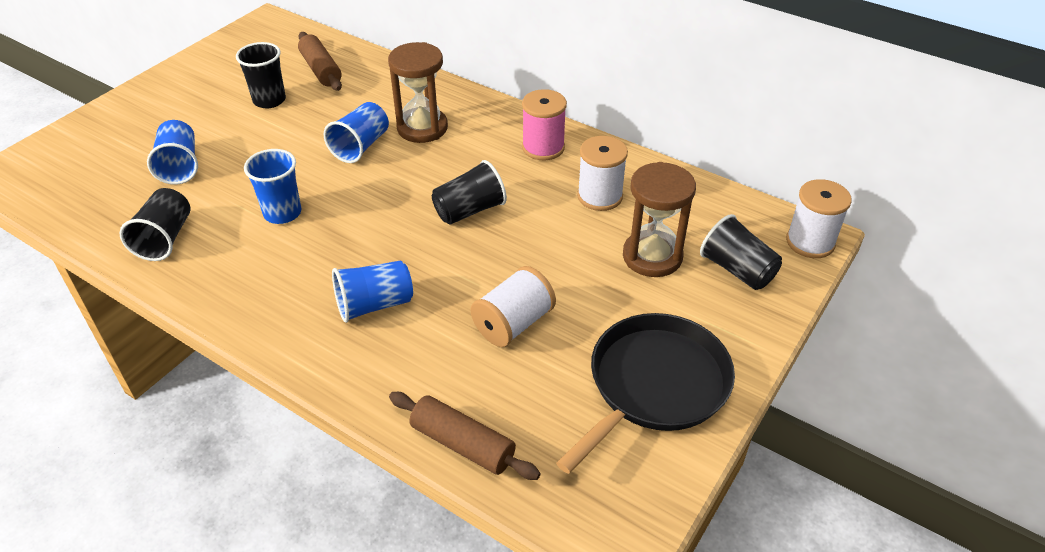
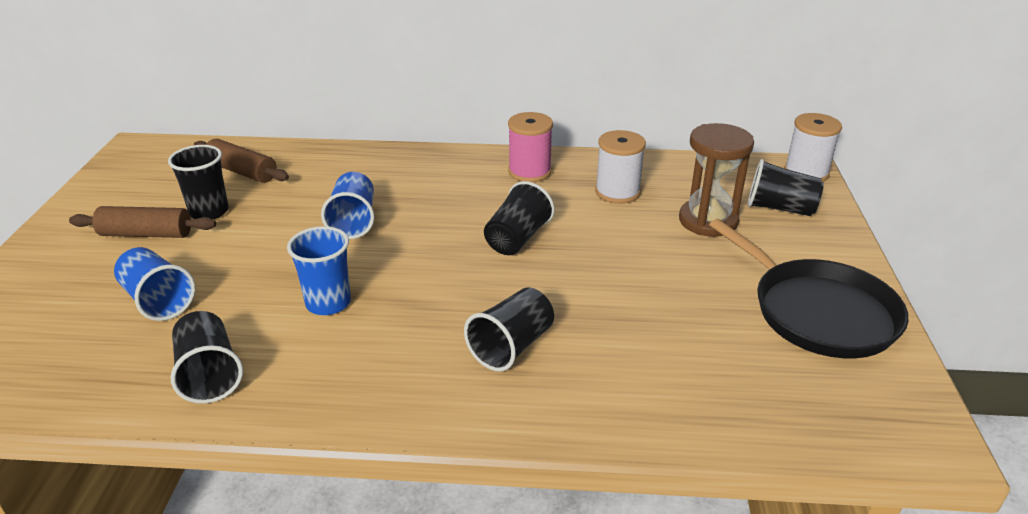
camera: 30 degrees left, 10 degrees down
(374, 305) = (511, 346): blue cup -> black cup
(422, 128) = (400, 189): brown hourglass -> none
(463, 444) = (723, 427): brown rolling pin -> brown rolling pin (146, 234)
(513, 323) = (655, 312): white spool -> none
(654, 385) = (817, 312): black pan -> black pan turned 135 degrees clockwise

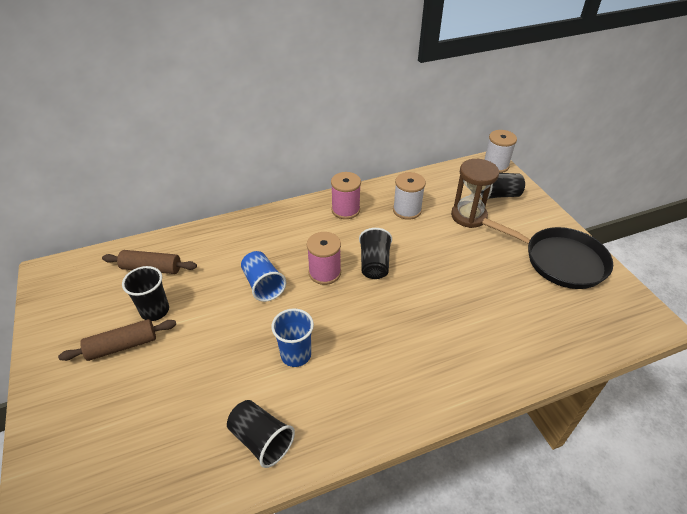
camera: 25 degrees left, 10 degrees up
(158, 301) = (178, 397): blue cup -> none
(442, 230) = (324, 273): none -> pink spool
(511, 346) = (426, 344): black cup -> none

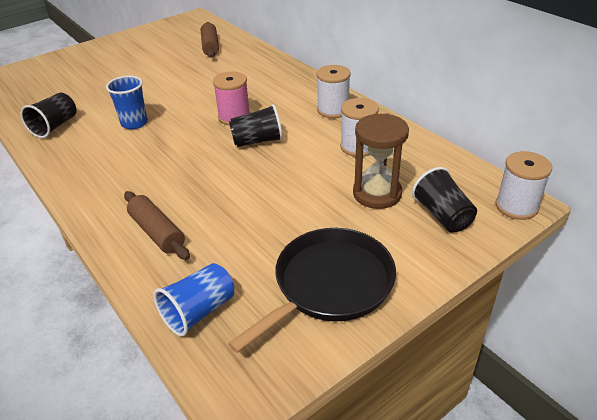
camera: 75 degrees right, 5 degrees down
(122, 346) = (133, 58): brown rolling pin -> brown rolling pin (157, 232)
(155, 311) = (168, 59): black cup -> none
(263, 285) = (208, 92): blue cup -> blue cup (199, 311)
(345, 210) = (333, 110): pink spool -> white spool
(560, 260) = (329, 285): black pan -> black pan turned 150 degrees counterclockwise

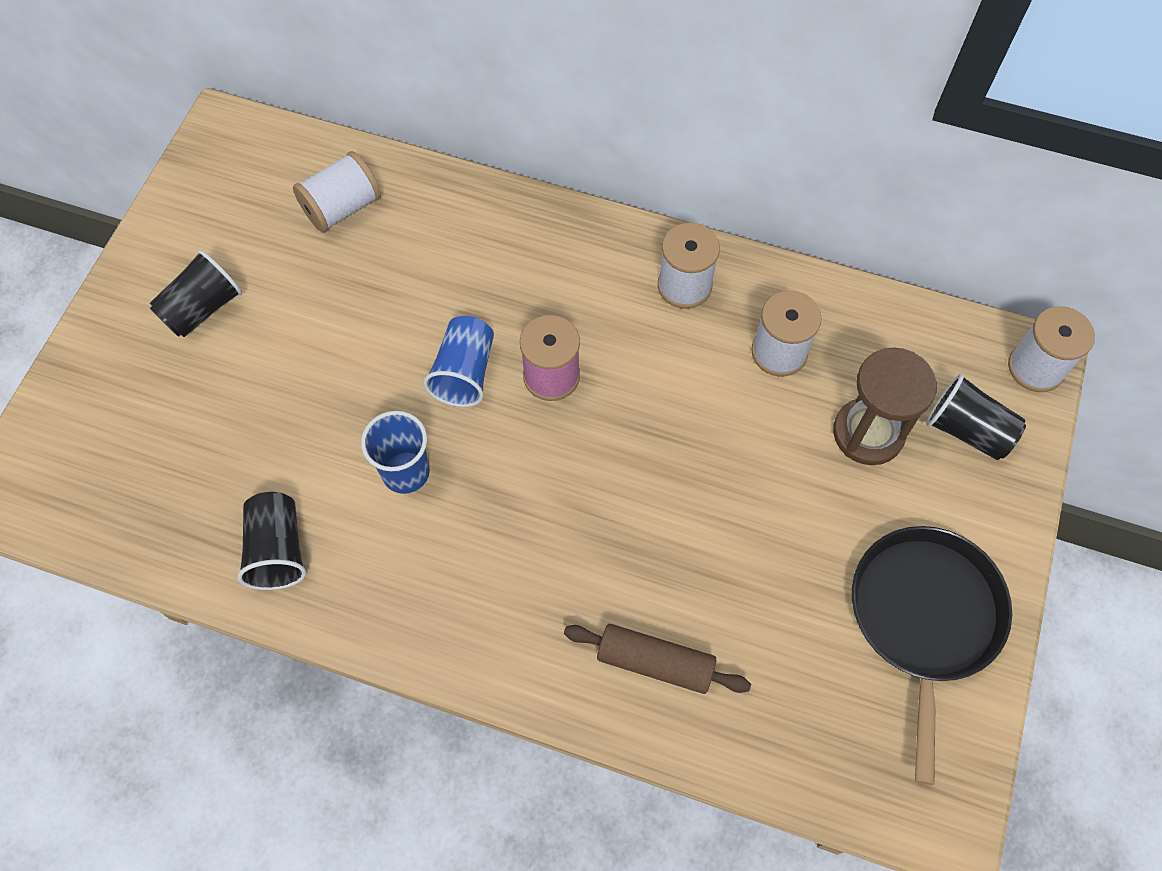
camera: 35 degrees left, 25 degrees up
(199, 311) = (817, 747): blue cup -> blue cup (464, 373)
(210, 46) = (342, 208): brown rolling pin -> white spool
(257, 141) = (633, 412): black cup -> black cup (203, 309)

